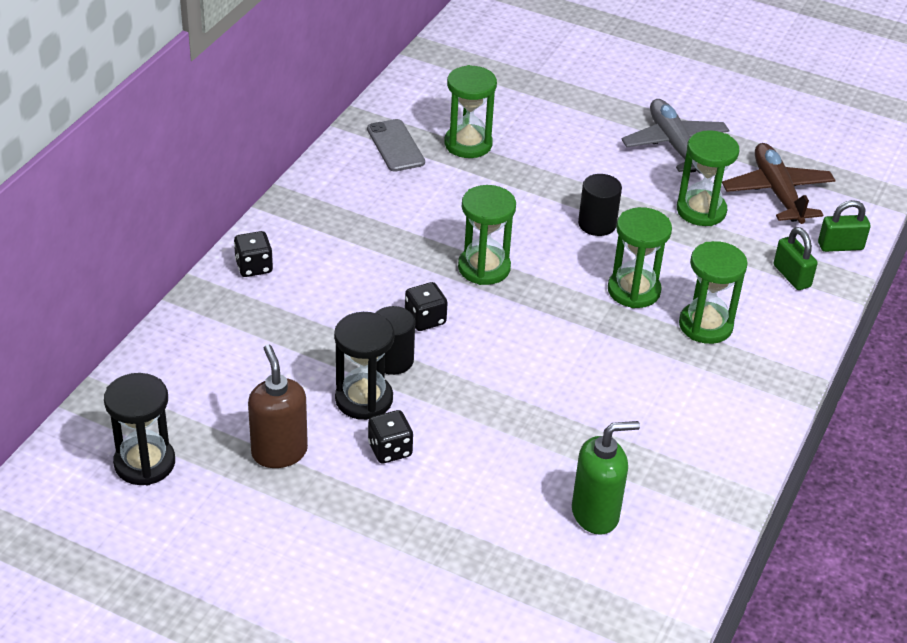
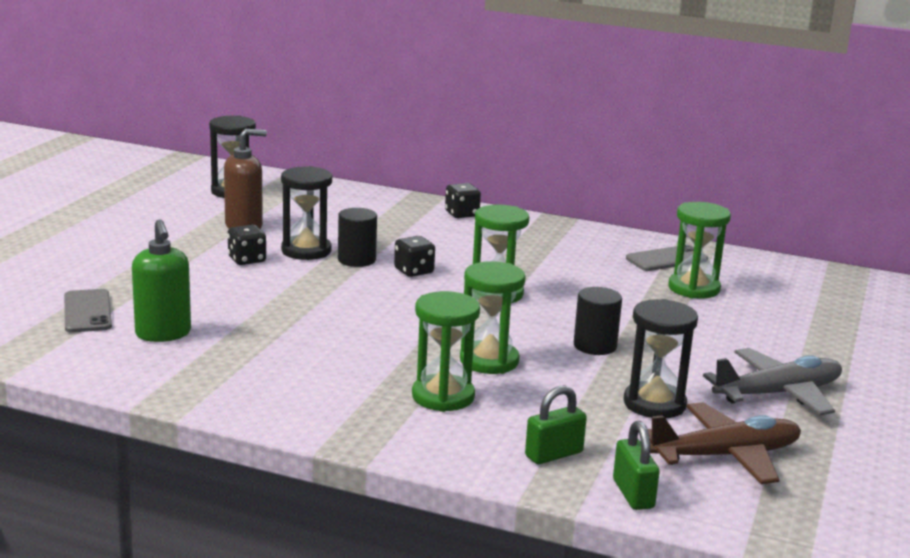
camera: 85 degrees right, 20 degrees down
(542, 582) = (87, 312): none -> grey phone
(701, 210) = (654, 404): green hourglass -> black hourglass

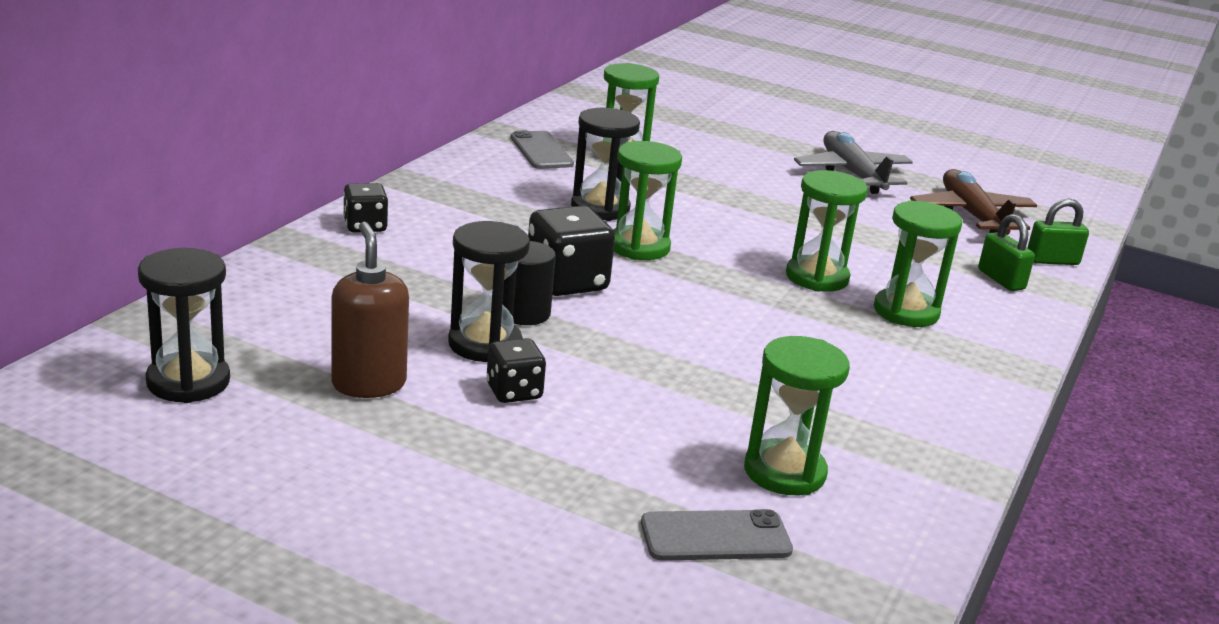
camera: 85 degrees left, 5 degrees up
(163, 334) = (784, 472): green soap dispenser -> green hourglass
(414, 271) = (566, 282): black dice -> black dice, size x1.66
(595, 346) = (770, 223): black cylinder -> none
(654, 404) = (888, 222): black hourglass -> black hourglass (600, 208)

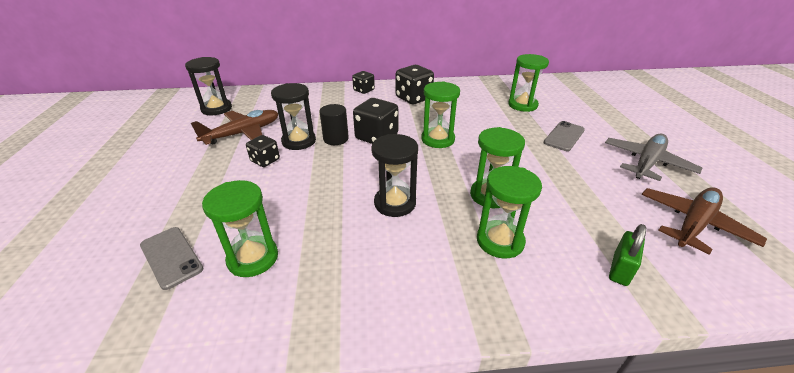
camera: 60 degrees right, 10 degrees up
(368, 384) = (243, 133): brown soap dispenser -> brown plane
(472, 205) = (413, 98): none -> black dice
(541, 151) = (489, 91): grey phone -> grey phone (564, 136)
(600, 208) = (459, 119): black hourglass -> black hourglass (395, 203)
(1052, 261) = (704, 287): green padlock -> none

